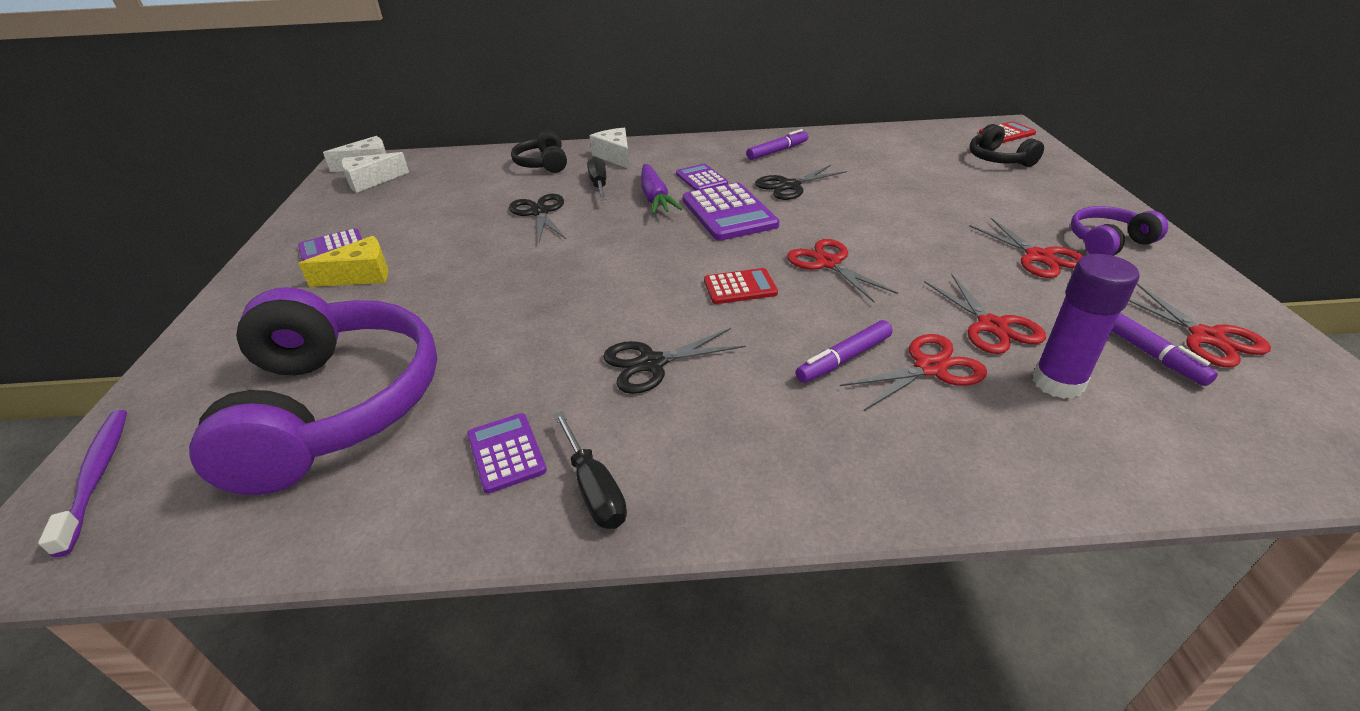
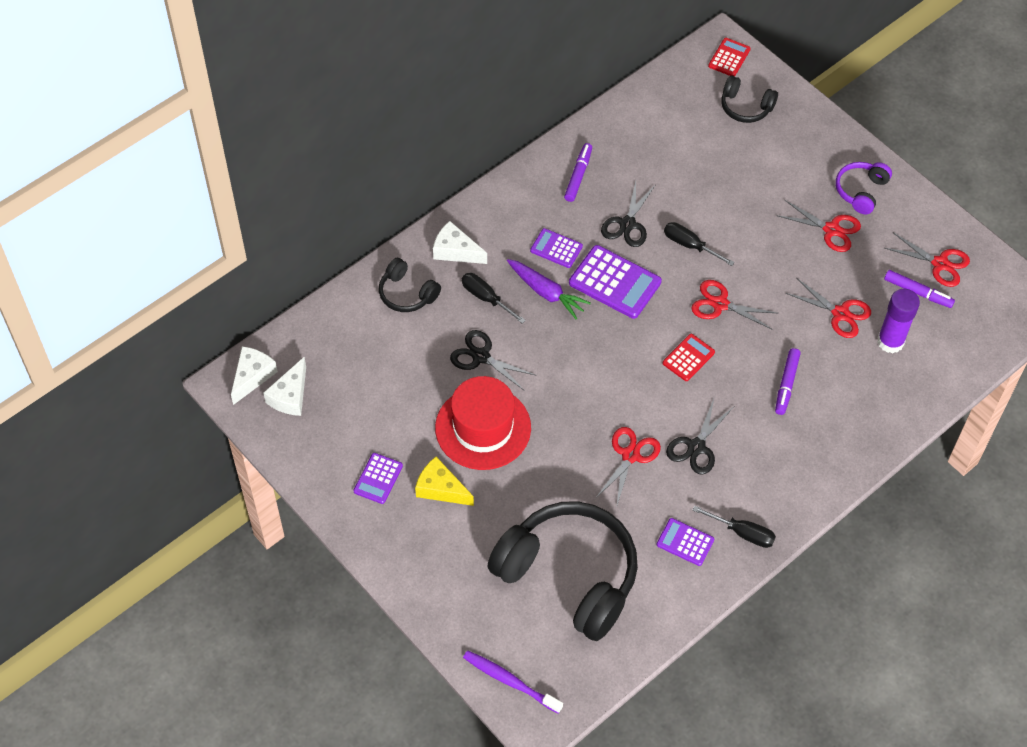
camera: 40 degrees left, 20 degrees up
(335, 407) = (569, 576): purple headphones -> black headphones
(361, 275) = (440, 489): yellow cheese -> yellow cheese turned 90 degrees counterclockwise
(465, 253) = (483, 428): none -> red hat
(840, 215) = (690, 245): none -> black screwdriver
(930, 368) = (830, 366): red scissors -> red scissors (630, 455)

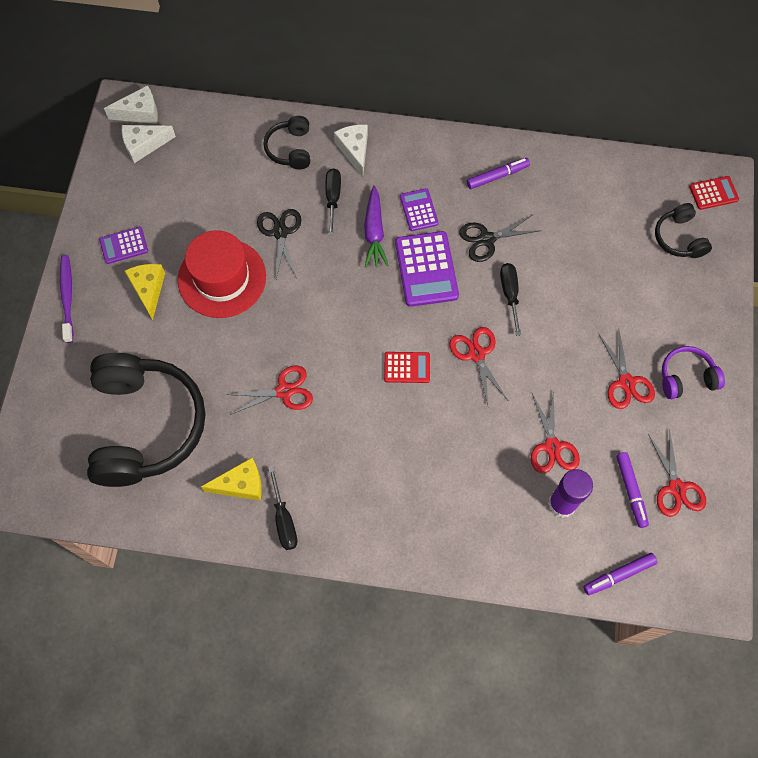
camera: 50 degrees right, 10 degrees up
(510, 681) = (27, 451): purple toothbrush -> purple toothbrush (67, 297)
(685, 542) = (241, 484): purple calculator -> yellow cheese
(696, 447) = (332, 431): black scissors -> none
(786, 384) = (447, 454): purple marker -> purple marker (618, 575)

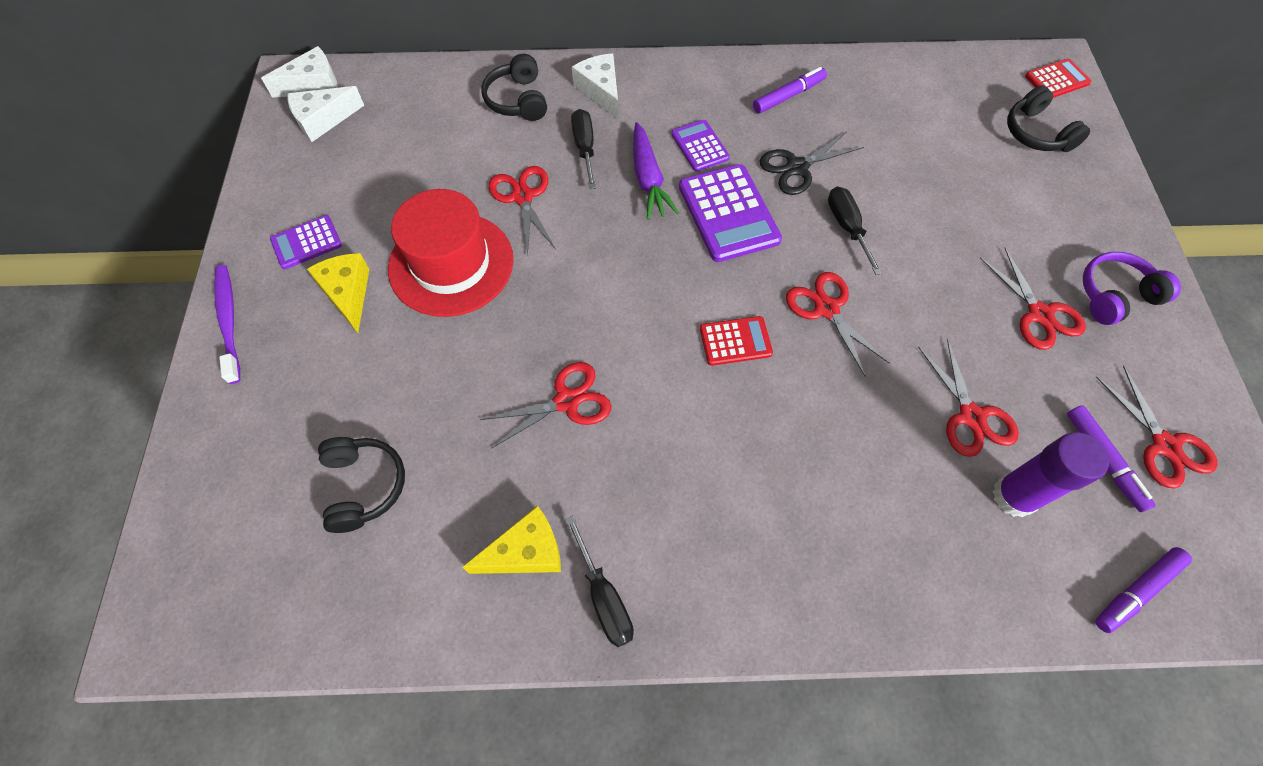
camera: 10 degrees left, 5 degrees down
(145, 426) = (364, 486): black headphones -> black headphones, size x0.46
(280, 232) = (522, 197): black scissors -> red scissors

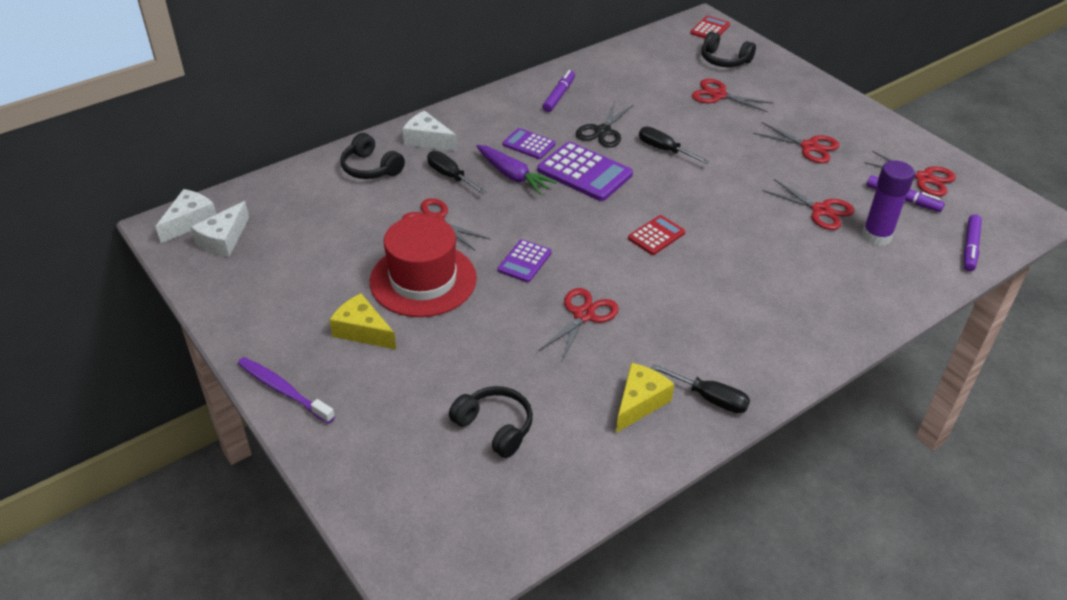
camera: 35 degrees left, 20 degrees down
(306, 243) = (295, 317): purple calculator -> purple calculator (524, 261)
(826, 309) = (693, 195): red scissors -> red scissors (718, 95)
(1115, 295) = (838, 121): purple headphones -> none

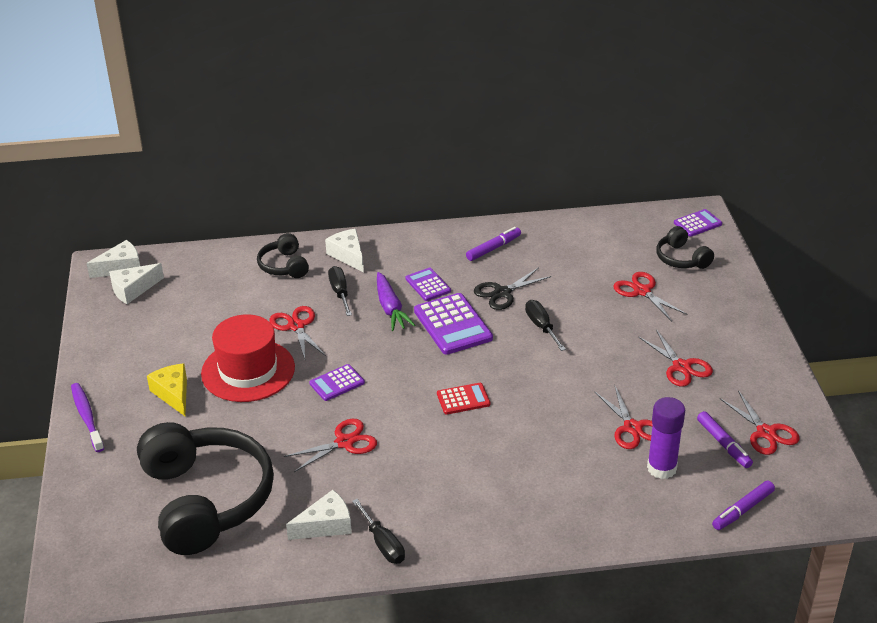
camera: 30 degrees right, 5 degrees down
(495, 427) = (205, 500): black headphones -> black headphones, size x2.18
(639, 402) = (326, 525): yellow cheese -> white cheese
(710, 29) = (697, 223): red calculator -> purple calculator

